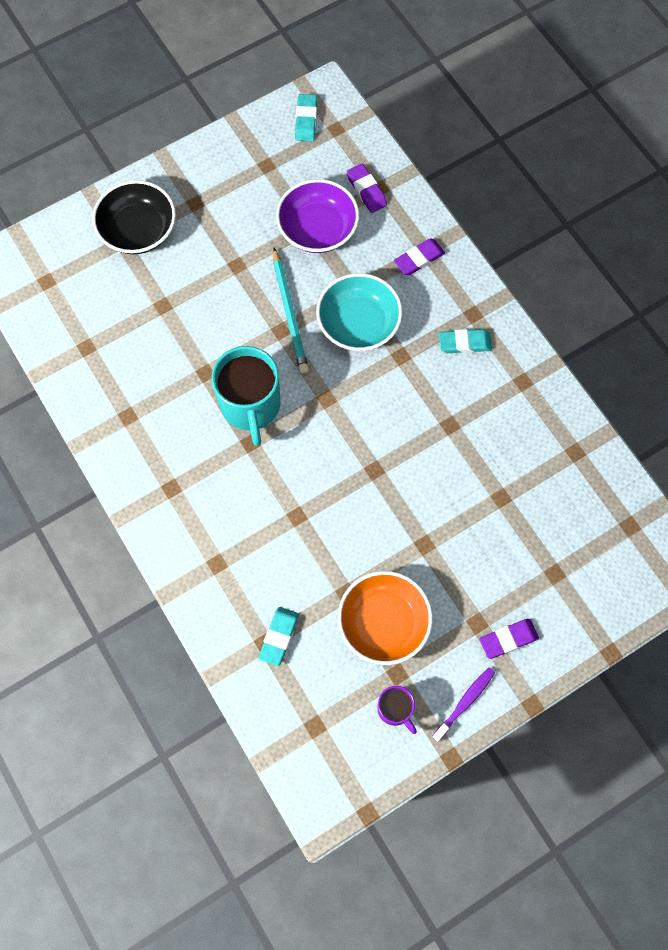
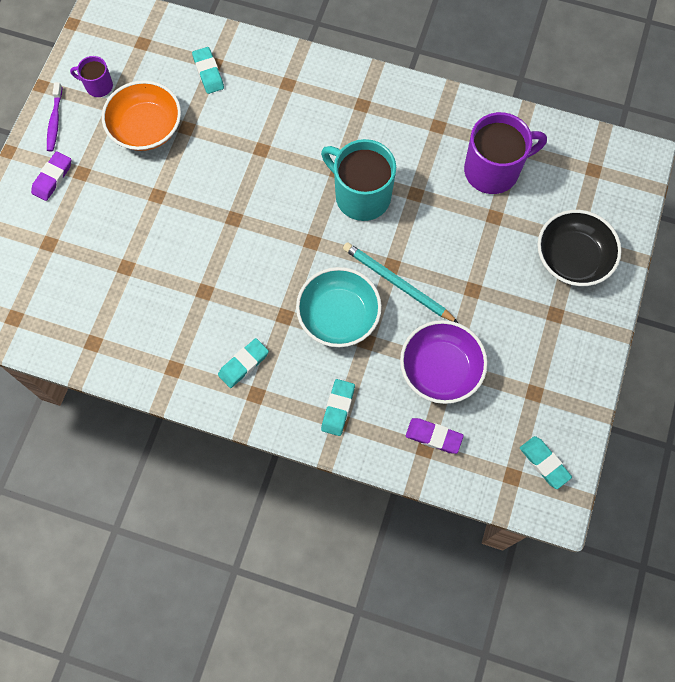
camera: 140 degrees right, 0 degrees up
(124, 342) = (493, 170): none -> purple mug
(419, 259) = (338, 408): purple eraser -> turquoise eraser

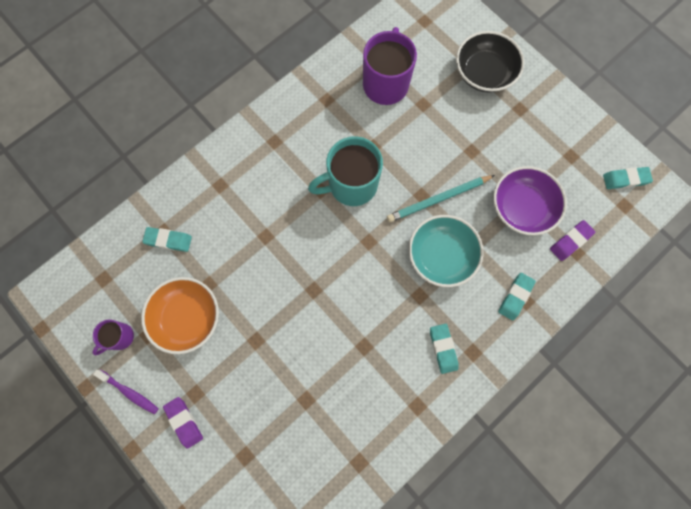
camera: 60 degrees left, 5 degrees up
(338, 408) = (515, 297): turquoise eraser -> turquoise eraser turned 75 degrees clockwise

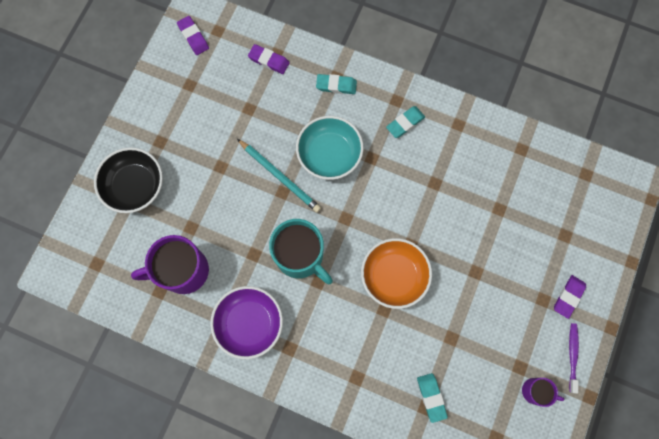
camera: 115 degrees left, 0 degrees up
(187, 317) = (488, 340): orange bowl -> orange bowl (394, 276)
(521, 207) = (256, 107): purple bowl -> purple bowl (249, 323)
(625, 179) = (193, 37): turquoise eraser -> purple eraser

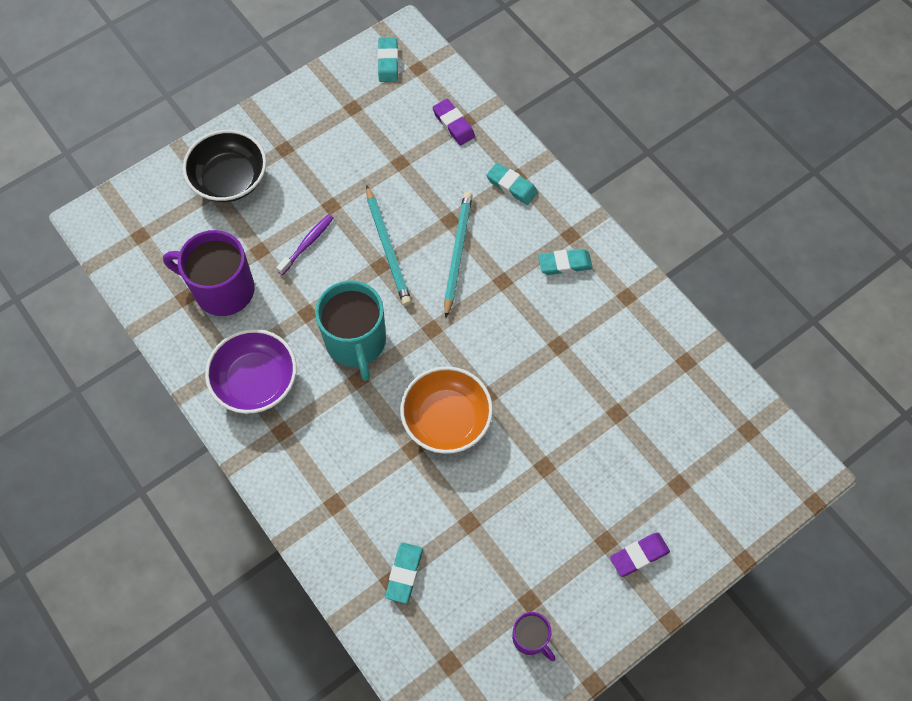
camera: 30 degrees right, 10 degrees down
(193, 37) = (388, 62): purple eraser -> turquoise eraser
(329, 154) = (457, 253): turquoise bowl -> turquoise pencil
(572, 355) = (601, 624): purple toothbrush -> purple toothbrush (307, 244)

